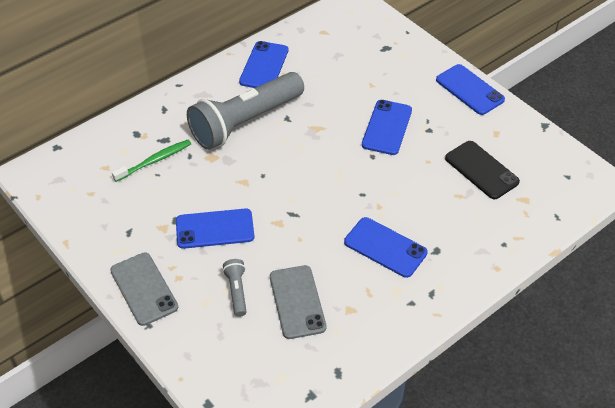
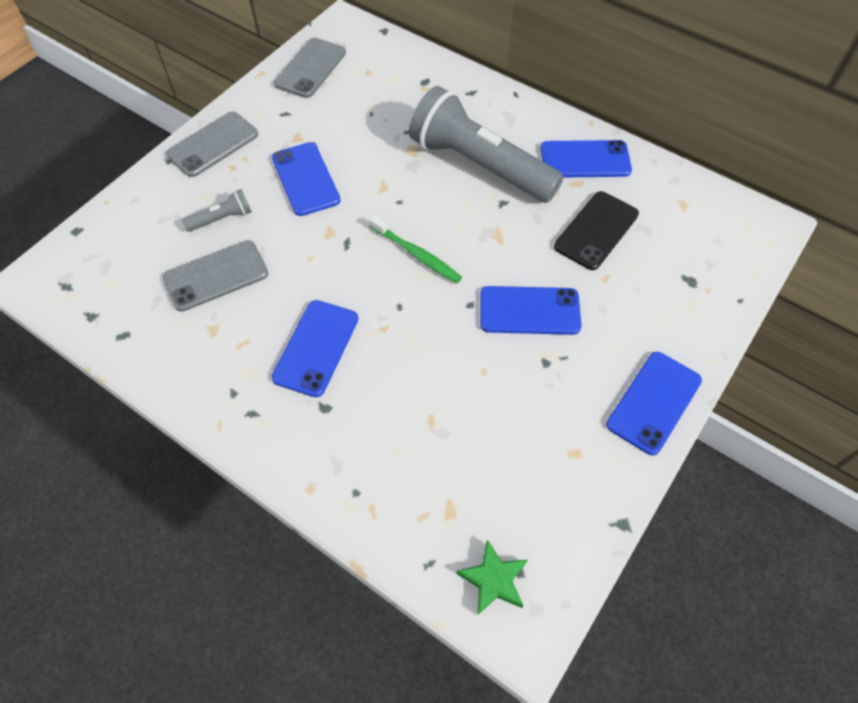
camera: 75 degrees right, 10 degrees up
(79, 205) = (310, 68): none -> grey phone
(155, 161) = (390, 106): green toothbrush -> green toothbrush (416, 254)
(481, 170) = (490, 442): black phone -> black phone (596, 230)
(570, 189) = (493, 580): none -> green star

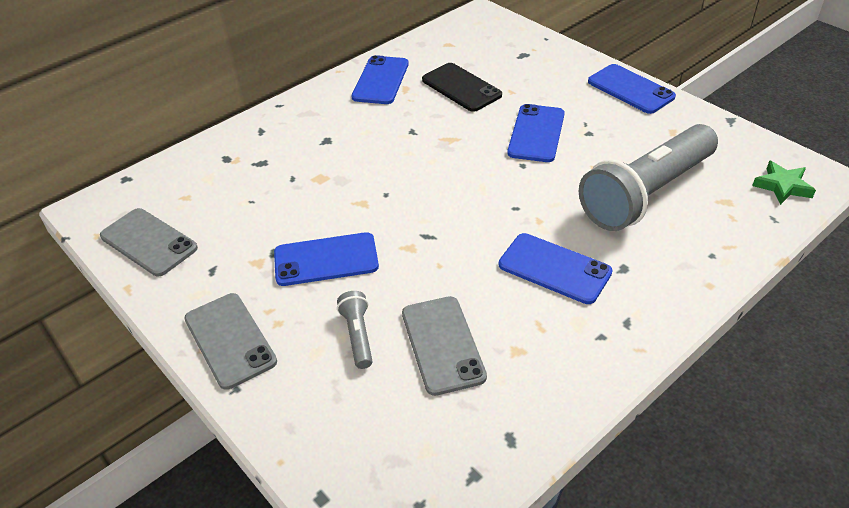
camera: 75 degrees left, 15 degrees down
(416, 254) = (457, 190): green toothbrush -> none
(479, 165) = (361, 138): grey flashlight -> grey flashlight (646, 194)

